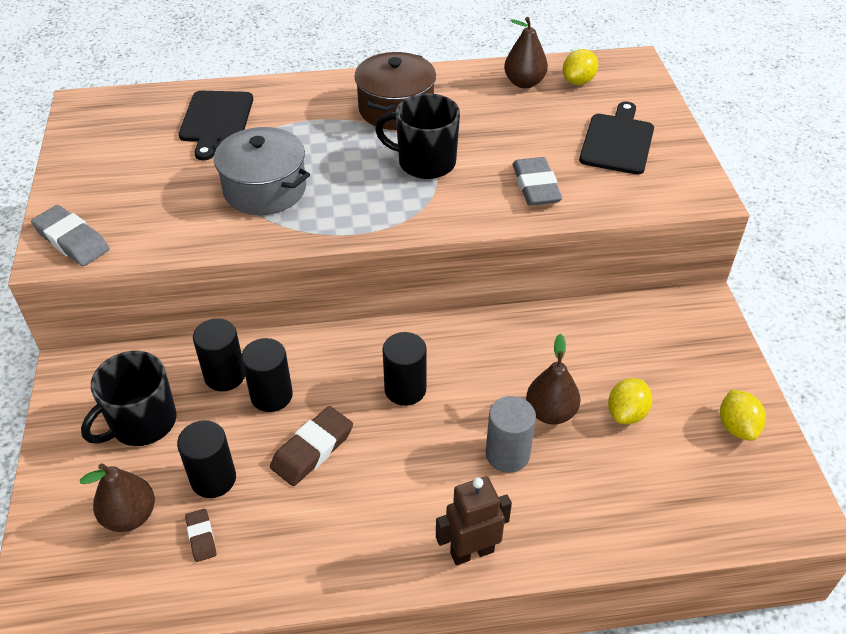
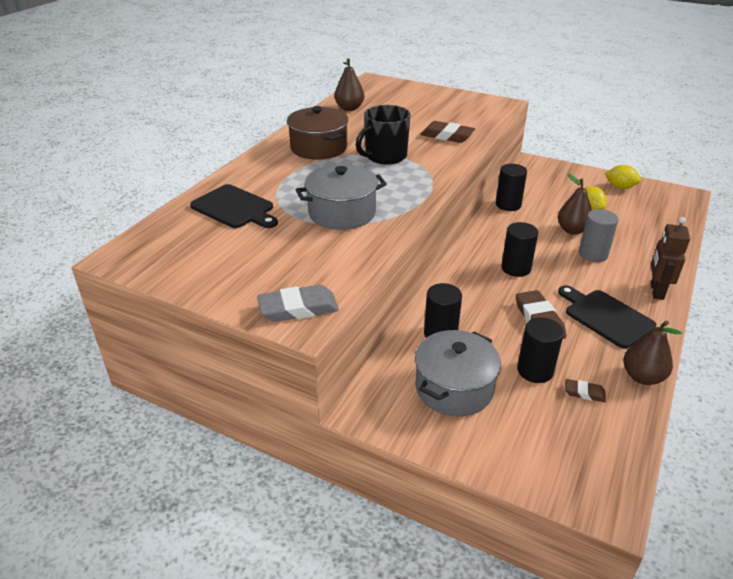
camera: 55 degrees left, 10 degrees down
(130, 516) = (543, 422): brown pear -> brown pear (642, 377)
(142, 423) = (454, 388): black mug -> grey pot
(271, 395) = (477, 320): black cylinder -> black cylinder (508, 205)
(535, 186) = (447, 136): grey eraser -> brown eraser
(578, 81) = (369, 96): yellow lemon -> none
(617, 141) = (435, 106): black cutting board -> black cutting board (606, 317)

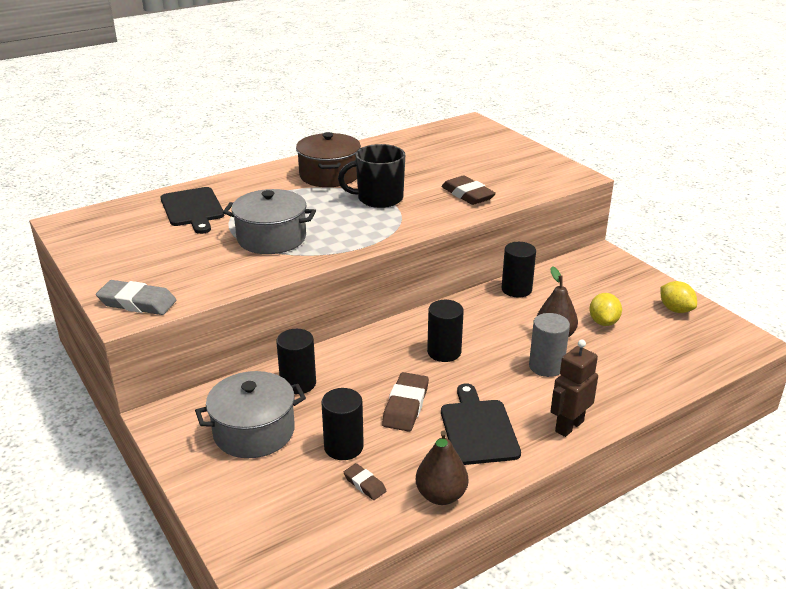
camera: 30 degrees right, 5 degrees down
(349, 108) = (408, 145): brown pear -> none

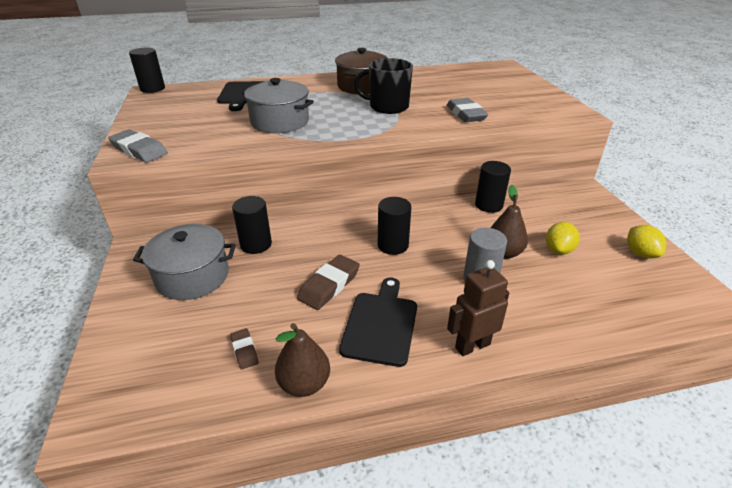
camera: 20 degrees right, 5 degrees up
(343, 447) = (252, 309): black cylinder -> black cylinder (152, 89)
(467, 194) = (465, 114): brown eraser -> grey eraser

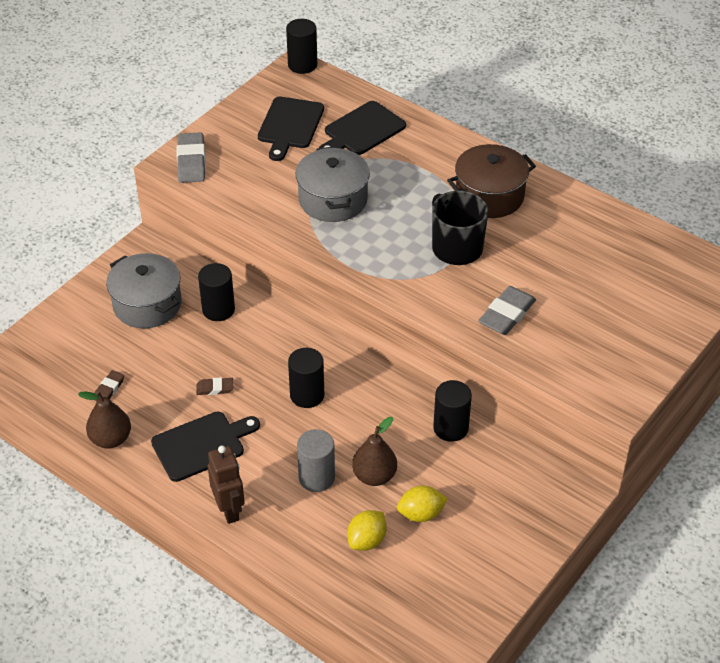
camera: 50 degrees right, 10 degrees up
(190, 109) = (290, 126): none -> black cutting board
(329, 285) = (215, 388): brown eraser -> brown eraser, size x0.55
(472, 346) = (229, 509): brown robot -> brown robot turned 45 degrees clockwise
(640, 253) = (480, 579): yellow lemon -> yellow lemon (366, 540)

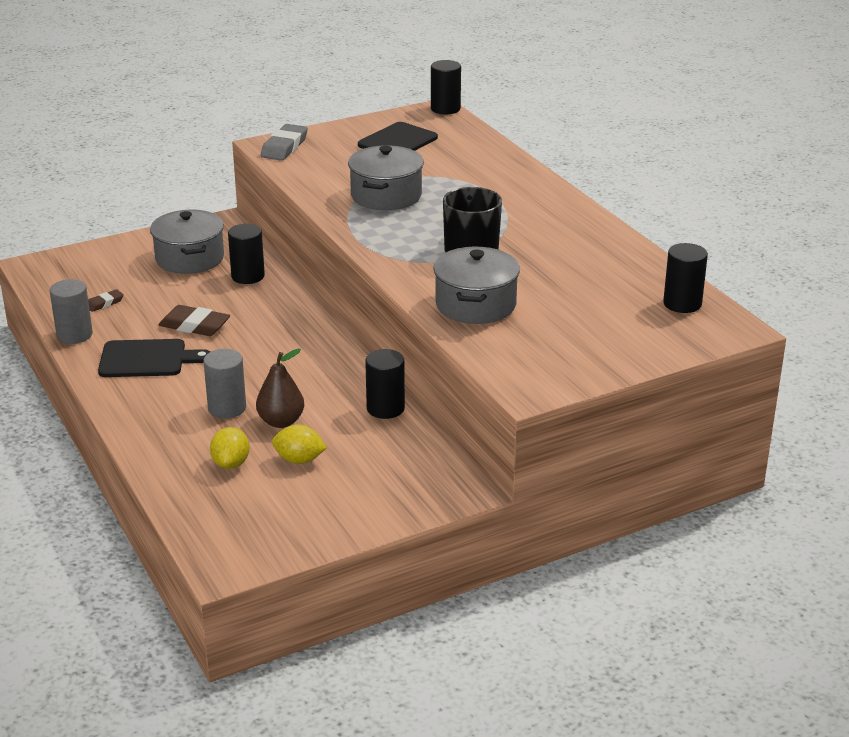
camera: 25 degrees right, 15 degrees down
(111, 439) = (74, 335): brown pear -> grey cylinder
(215, 388) = (194, 326): brown eraser -> brown eraser, size x1.81
(229, 509) = (129, 408): brown robot -> none
(307, 395) = (272, 351): black cylinder -> black cylinder (682, 304)
(362, 130) = (458, 159): black cutting board -> none
(366, 540) = (231, 463): yellow lemon -> yellow lemon turned 60 degrees counterclockwise
(489, 196) = (538, 224): brown pot -> none
(506, 314) = (475, 304): grey eraser -> grey pot

